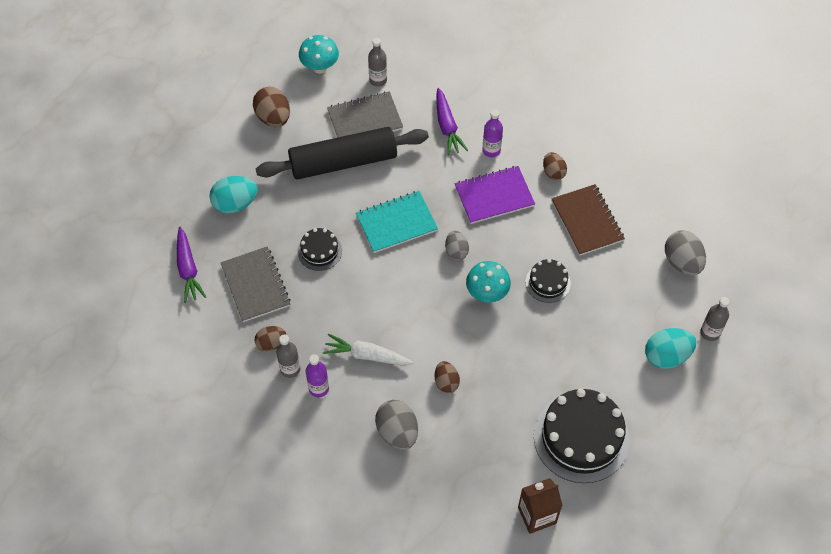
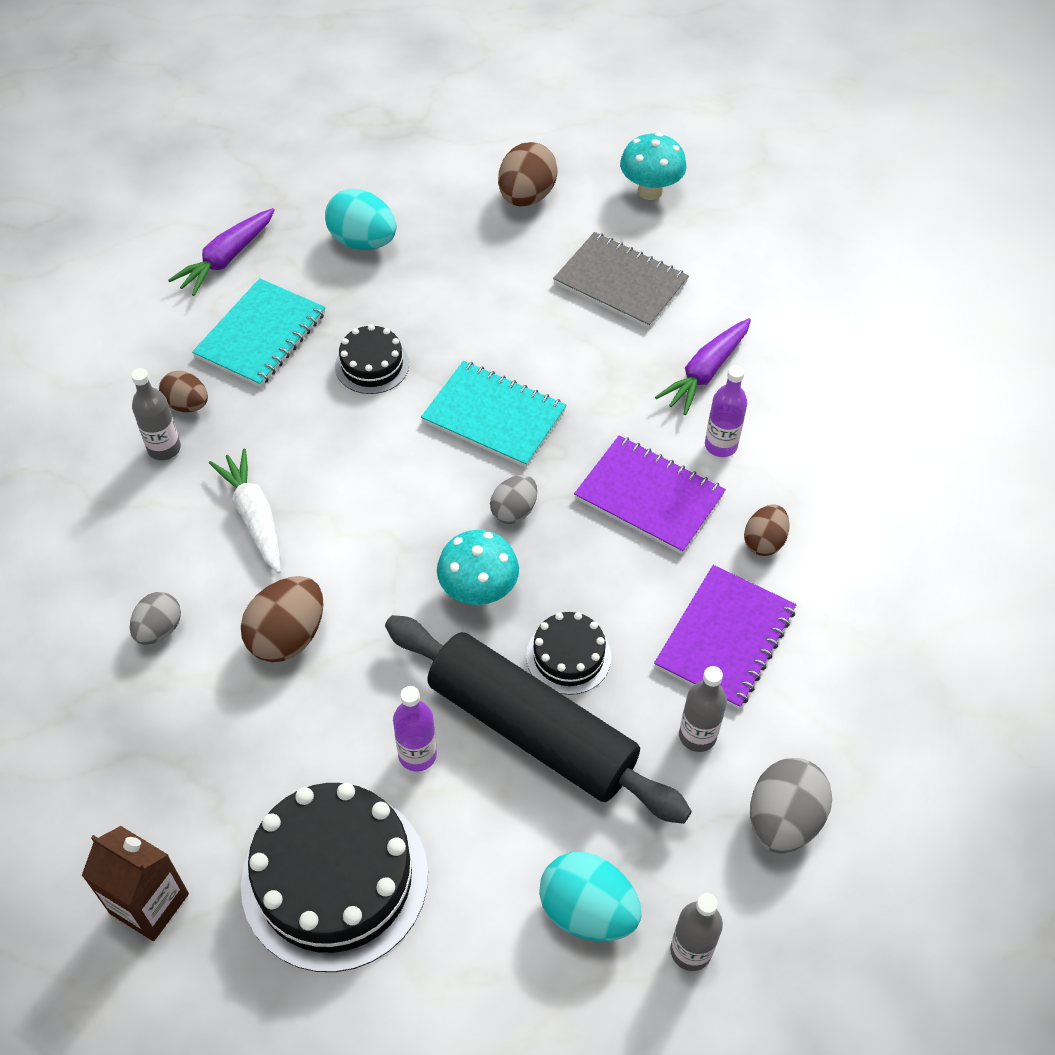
camera: 50 degrees right, 5 degrees down
(255, 285) = (260, 335): grey notebook -> turquoise notebook
(319, 388) = (159, 497): purple bottle -> purple bottle (417, 755)
(343, 162) = (532, 303): black rolling pin -> black rolling pin (531, 730)
(378, 80) = (696, 257): grey bottle -> grey bottle (697, 736)
(397, 432) = (159, 629): grey egg -> grey egg, size x0.63
(446, 382) = (288, 636): brown egg -> brown egg, size x1.59
(587, 221) = (725, 638): brown notebook -> purple notebook

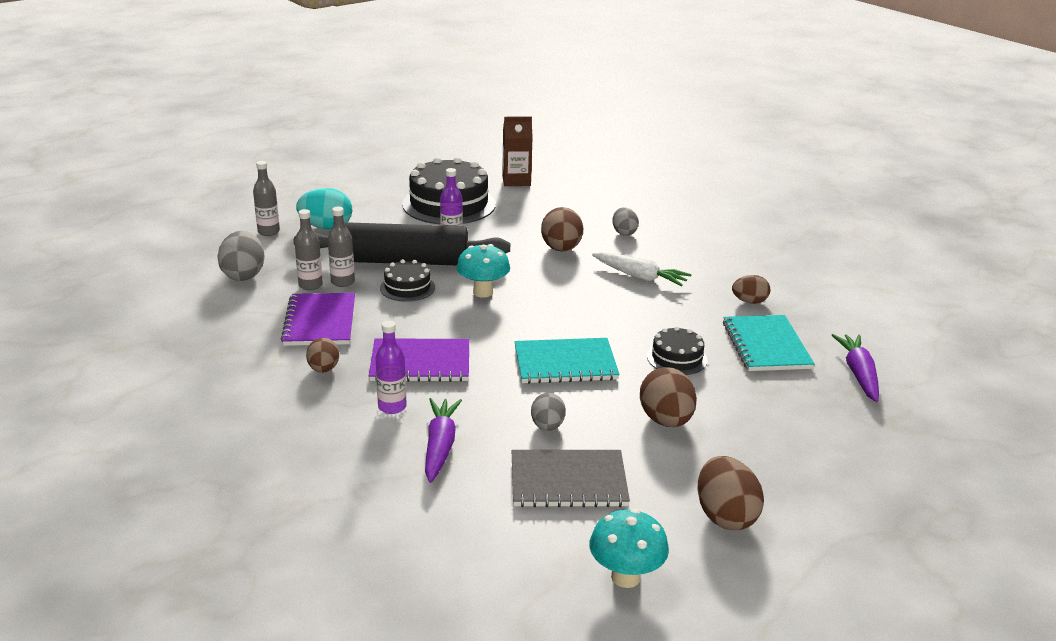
camera: 145 degrees right, 25 degrees down
(164, 448) = (729, 282): grey bottle -> grey bottle (342, 282)
(363, 242) = (793, 423): turquoise egg -> none
(471, 299) = (666, 420): none -> brown egg
(514, 511) = (500, 327): grey egg -> grey egg (547, 426)

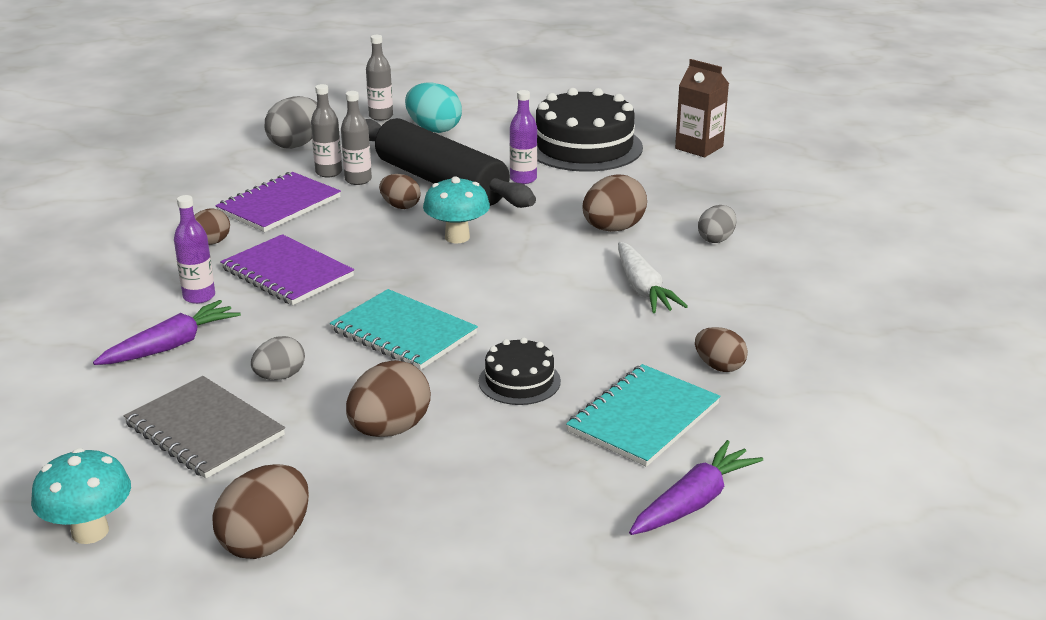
camera: 45 degrees right, 0 degrees up
(407, 287) = (400, 206): black cake -> brown egg

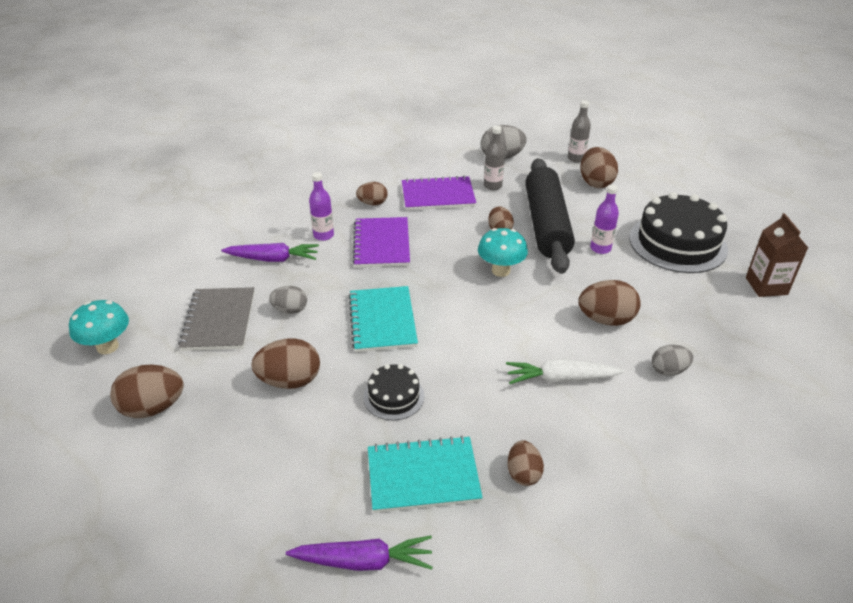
camera: 45 degrees right, 10 degrees up
(358, 180) = (501, 199): grey bottle -> none
(434, 129) = (595, 182): turquoise egg -> brown egg
(643, 289) = (560, 379): white carrot -> white carrot turned 60 degrees clockwise

